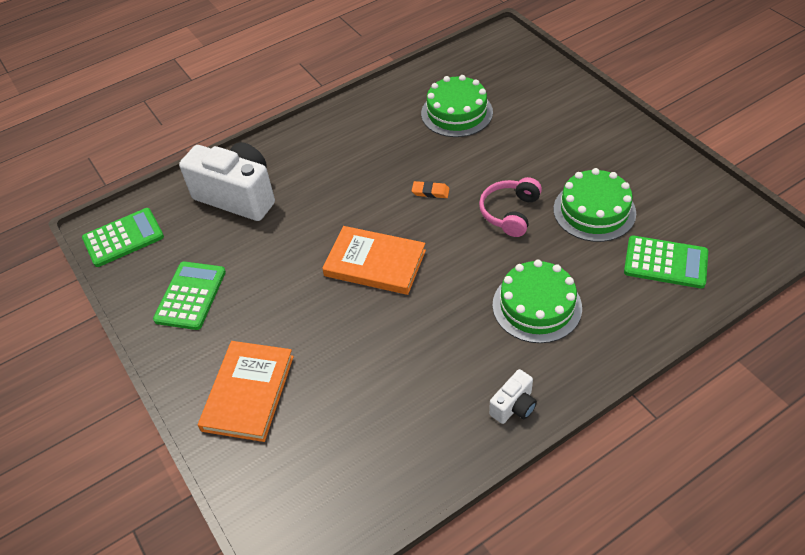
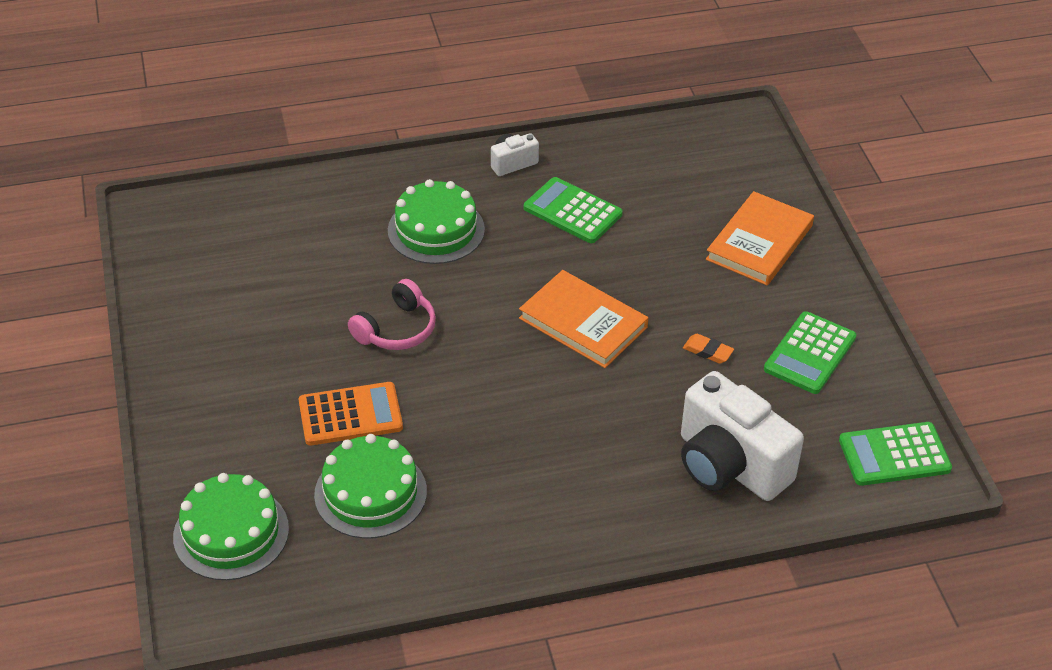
camera: 165 degrees left, 5 degrees down
(430, 192) = (474, 386): orange eraser -> orange eraser (708, 351)
(500, 149) = (350, 415): none -> orange calculator
(594, 211) = (301, 300): green cake -> green cake (231, 533)
(665, 262) = (276, 228): green calculator -> green calculator (572, 211)

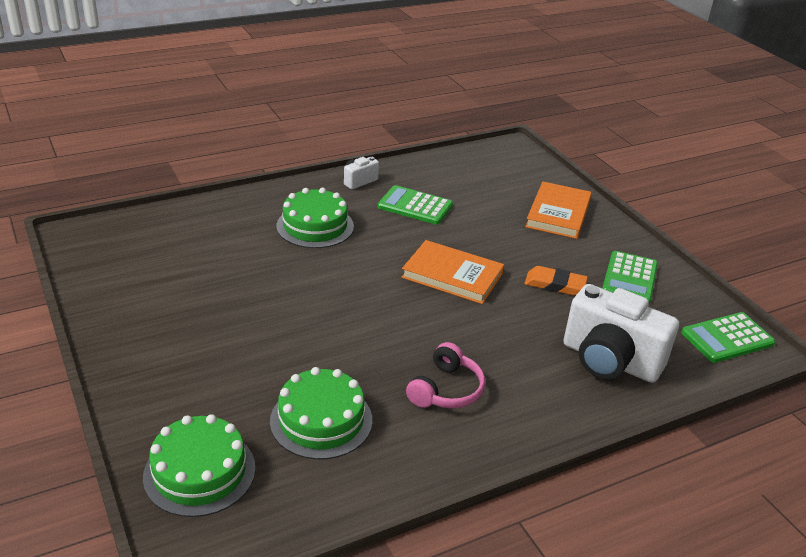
camera: 15 degrees left, 10 degrees down
(350, 415) = (285, 361): orange calculator -> none
(396, 329) = (305, 295): pink headphones -> pink headphones (446, 390)
(708, 351) = (555, 284): orange eraser -> orange eraser, size x1.55

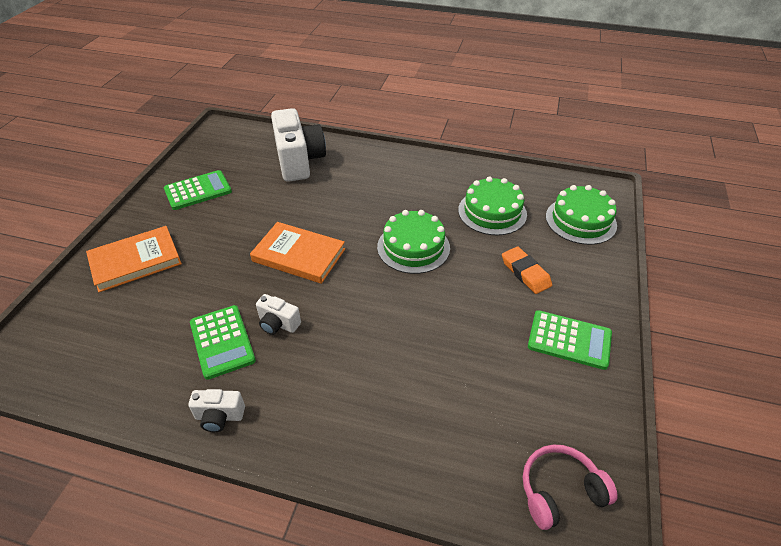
camera: 135 degrees left, 10 degrees up
(315, 226) = (337, 373): green cake -> green cake (413, 247)
(394, 230) = (278, 324): none -> white camera
(446, 390) = (405, 192): pink headphones -> pink headphones (560, 491)
(452, 275) = (299, 255): orange book -> orange book turned 45 degrees counterclockwise
(555, 284) = (247, 212): orange eraser -> orange eraser (525, 273)
(727, 338) = (222, 140): green calculator -> green calculator (569, 340)

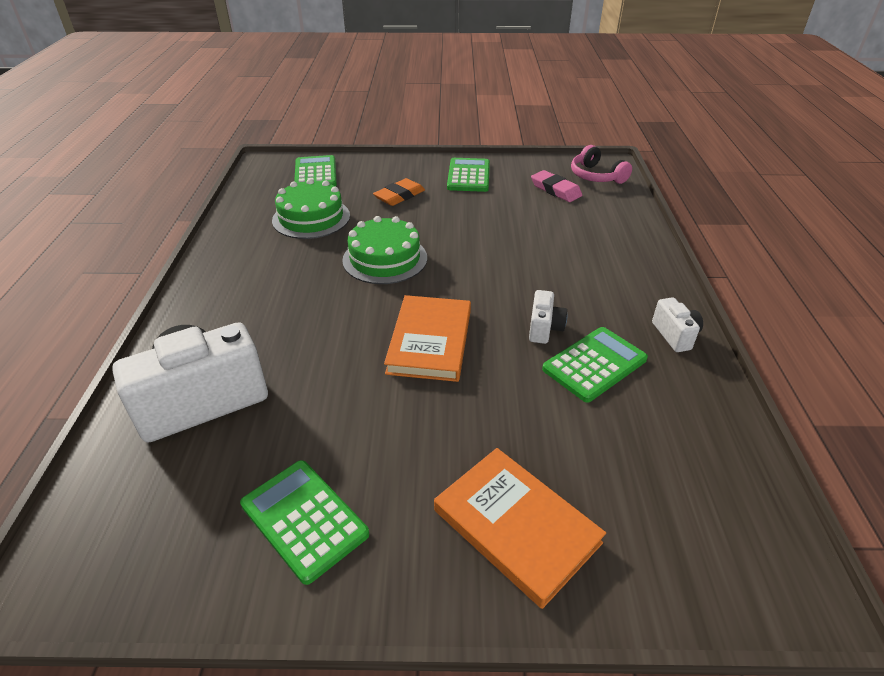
camera: 105 degrees left, 5 degrees down
(522, 421) = (555, 190): none -> pink eraser
(580, 220) = (315, 173): green cake -> green calculator

